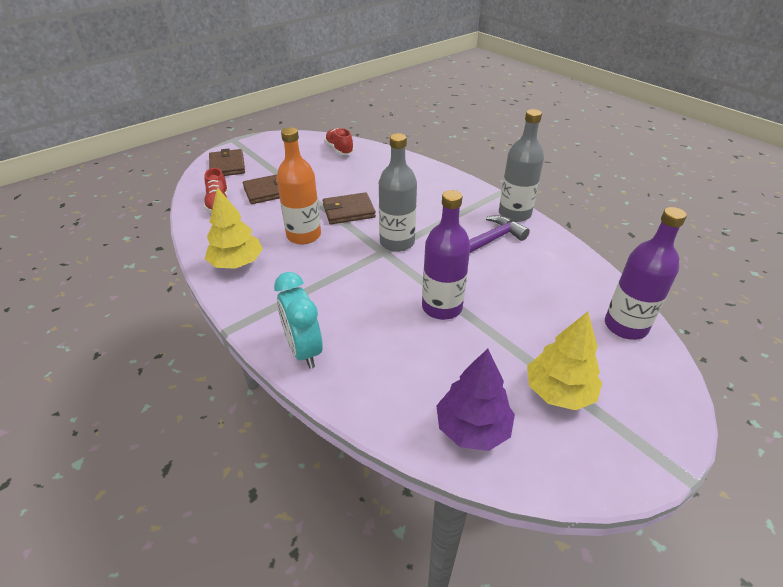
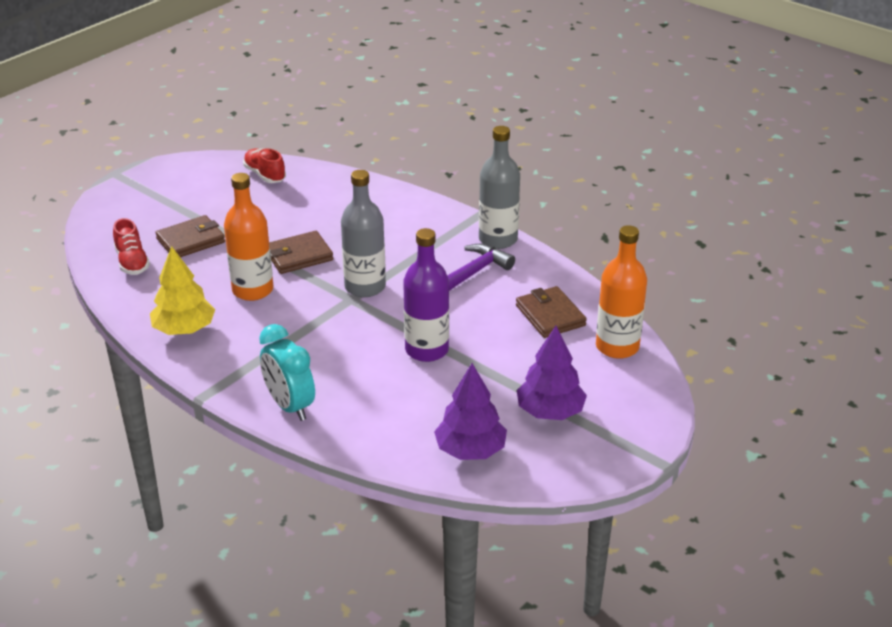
camera: 10 degrees left, 5 degrees down
(227, 166) = (122, 211): brown wallet -> brown wallet (550, 315)
(559, 392) = (550, 412): yellow tree -> purple tree
(625, 326) = (617, 347): purple bottle -> orange bottle

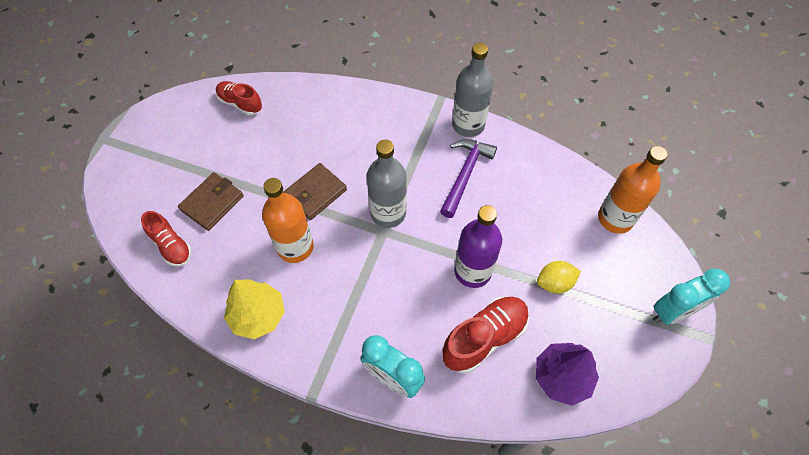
camera: 20 degrees left, 25 degrees up
(405, 401) = (484, 338): none -> red shoe
(511, 379) = (554, 283): none -> yellow lemon
(550, 315) = (549, 200): brown wallet -> none
(550, 412) = (601, 310): purple tree -> none
(633, 433) = (672, 312): none -> turquoise clock

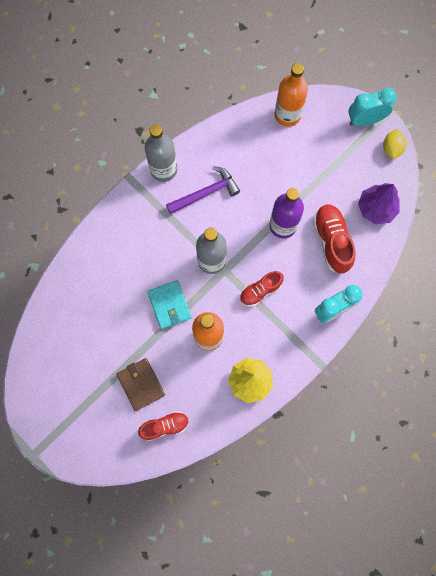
camera: 65 degrees left, 15 degrees up
(240, 103) = (53, 332): red shoe -> red shoe (260, 291)
(315, 193) = (169, 305): brown wallet -> turquoise wallet
(465, 175) = (206, 193): purple hammer -> purple hammer turned 105 degrees clockwise
(554, 283) = (315, 179): yellow lemon -> yellow lemon (391, 149)
(672, 312) = (365, 120): turquoise clock -> turquoise clock turned 105 degrees counterclockwise

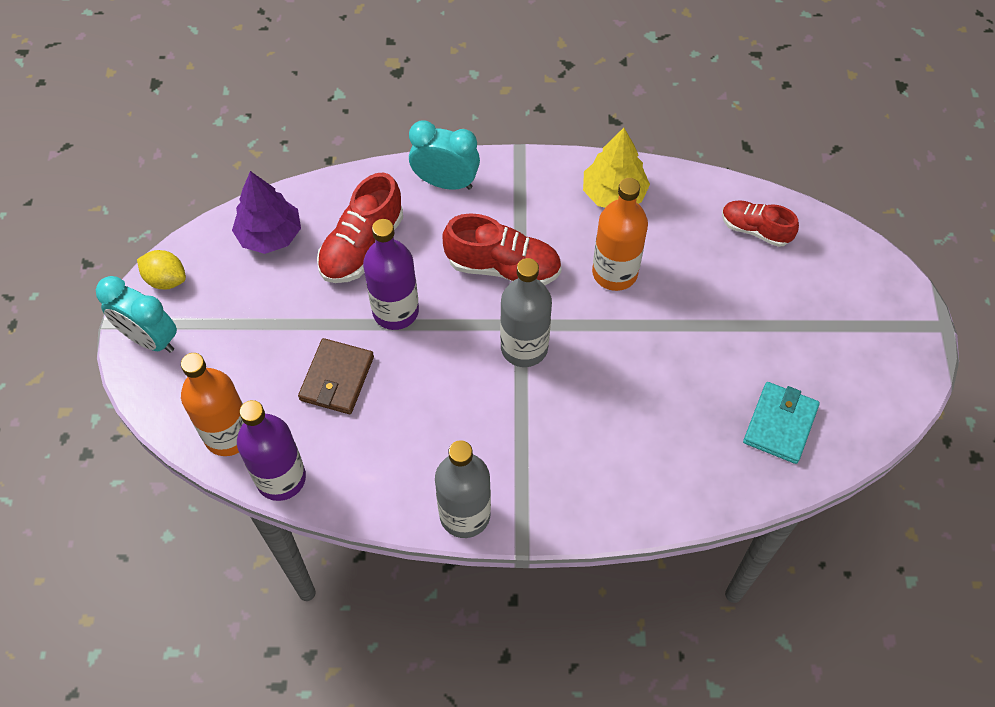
camera: 135 degrees left, 15 degrees down
(141, 384) = (745, 291): brown wallet -> brown wallet (337, 378)
(169, 305) = (627, 343): turquoise wallet -> turquoise wallet (780, 424)
(206, 193) = (443, 433): purple hammer -> none
(248, 118) = (281, 478): none -> purple bottle
(260, 291) = (503, 267): red shoe -> red shoe, size x1.53
(391, 149) = (166, 279): yellow lemon -> yellow lemon turned 60 degrees clockwise

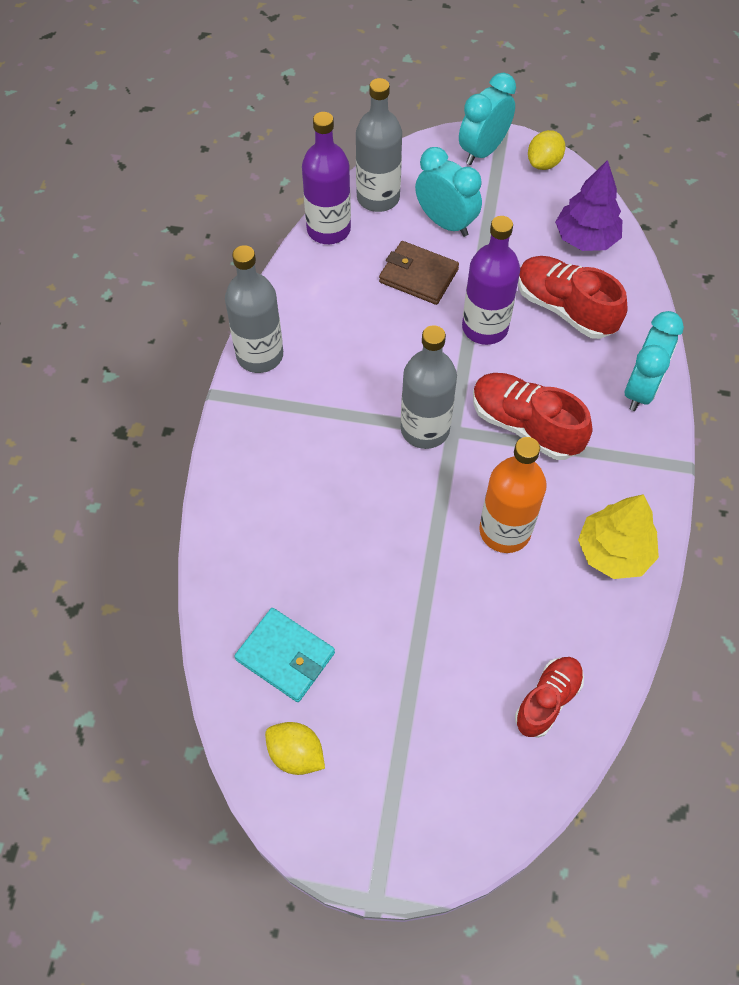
camera: 100 degrees right, 0 degrees up
(228, 434) = (378, 198): orange bottle -> grey bottle
(260, 362) = (445, 223): none -> turquoise clock
(503, 267) = (525, 426): red shoe -> red shoe turned 105 degrees clockwise
(859, 400) = (296, 754): none -> yellow lemon

